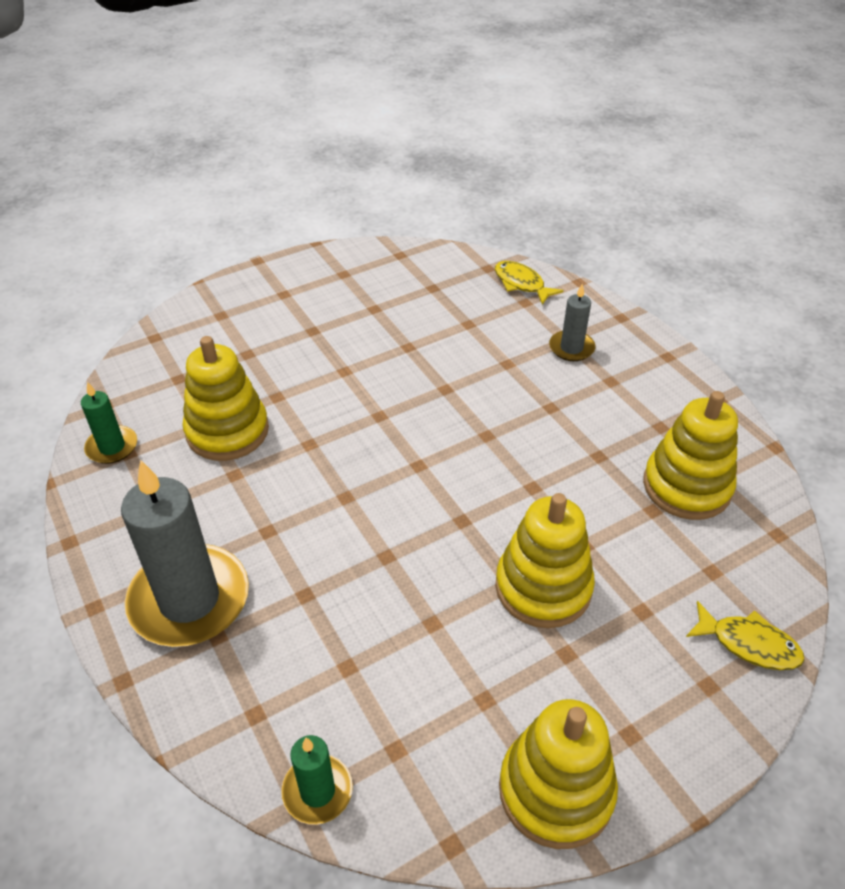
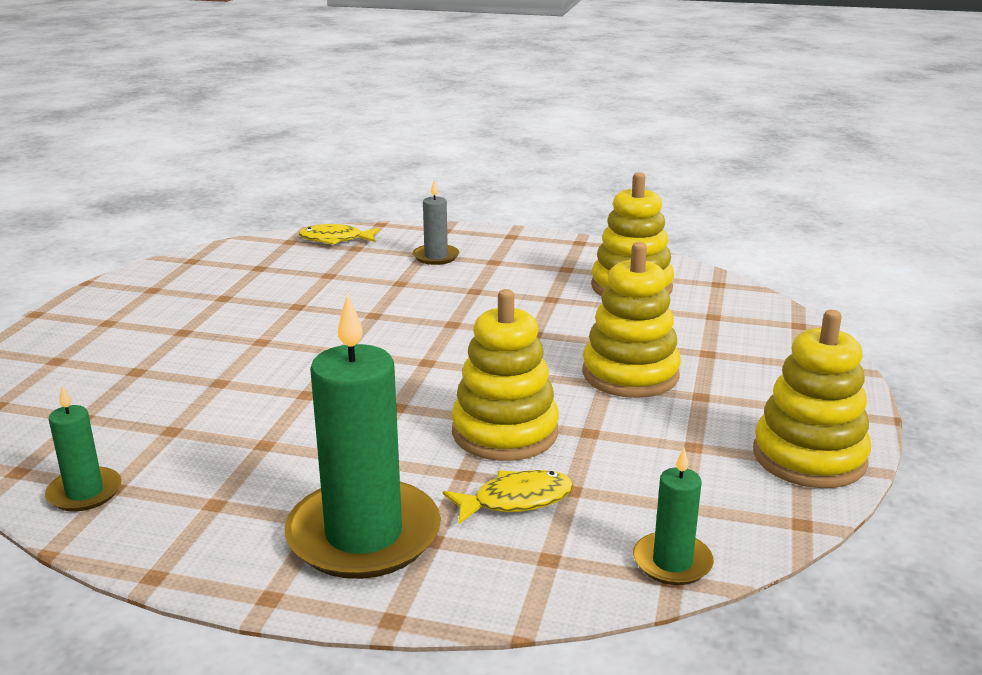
camera: 45 degrees left, 20 degrees down
(189, 600) = (364, 535): grey candle -> green candle
(227, 431) = (206, 423): yellow stacking toy -> yellow stacking toy (505, 432)
(749, 644) = (786, 335): yellow fish -> yellow fish (516, 500)

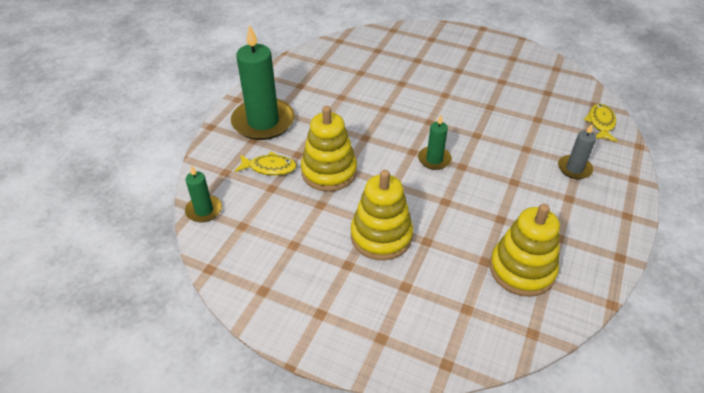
camera: 100 degrees right, 20 degrees up
(84, 493) = (319, 56): green candle -> green candle (434, 159)
(516, 500) = (269, 168): yellow fish -> yellow fish turned 75 degrees counterclockwise
(809, 457) = (264, 295): yellow stacking toy -> none

